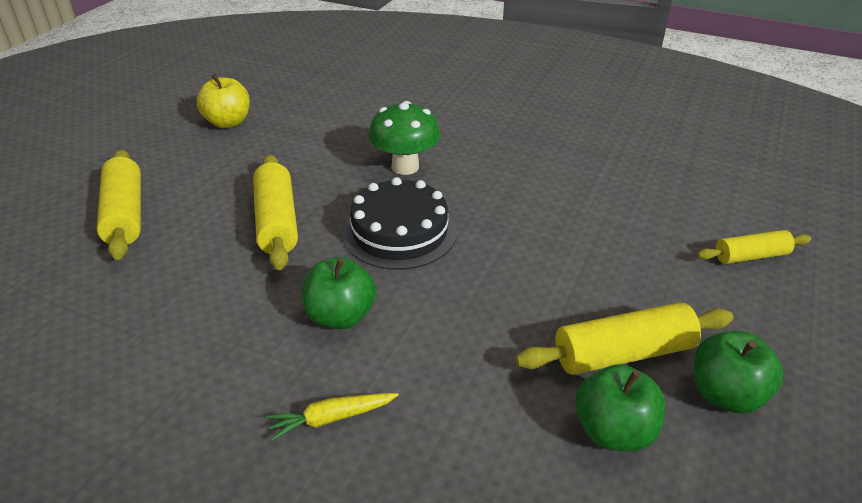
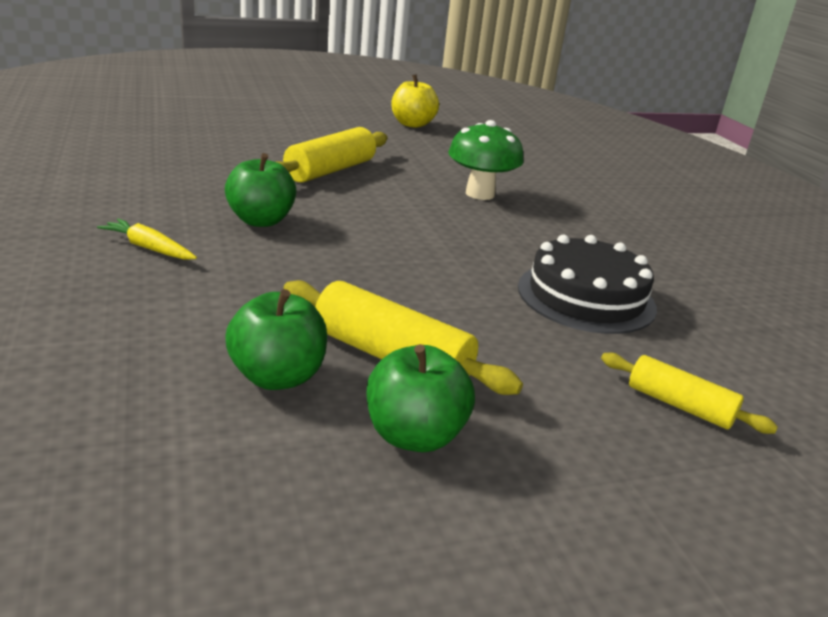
camera: 45 degrees right, 10 degrees down
(125, 214) = (261, 128): yellow rolling pin -> none
(399, 232) = (393, 214): black cake -> black cake (586, 297)

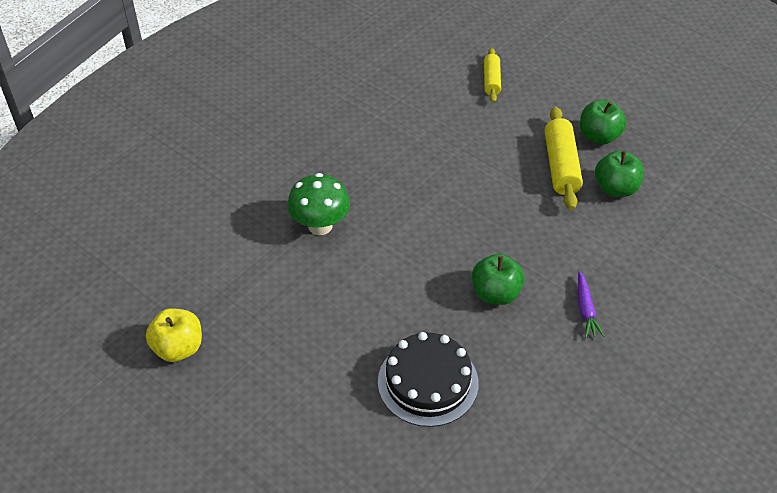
camera: 120 degrees left, 20 degrees up
(149, 248) = (585, 309): yellow carrot -> purple carrot
(330, 171) = (370, 320): yellow rolling pin -> none
(586, 297) = (425, 131): black cake -> black cake (428, 382)

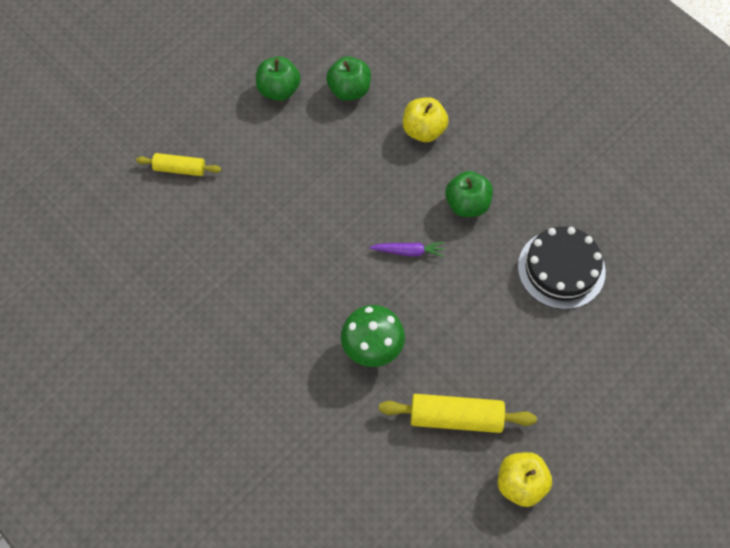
camera: 85 degrees left, 15 degrees up
(561, 166) = (314, 128): yellow rolling pin -> yellow rolling pin (456, 417)
(582, 252) = (423, 130): none -> yellow apple
(585, 309) = (488, 139): purple carrot -> purple carrot (408, 251)

